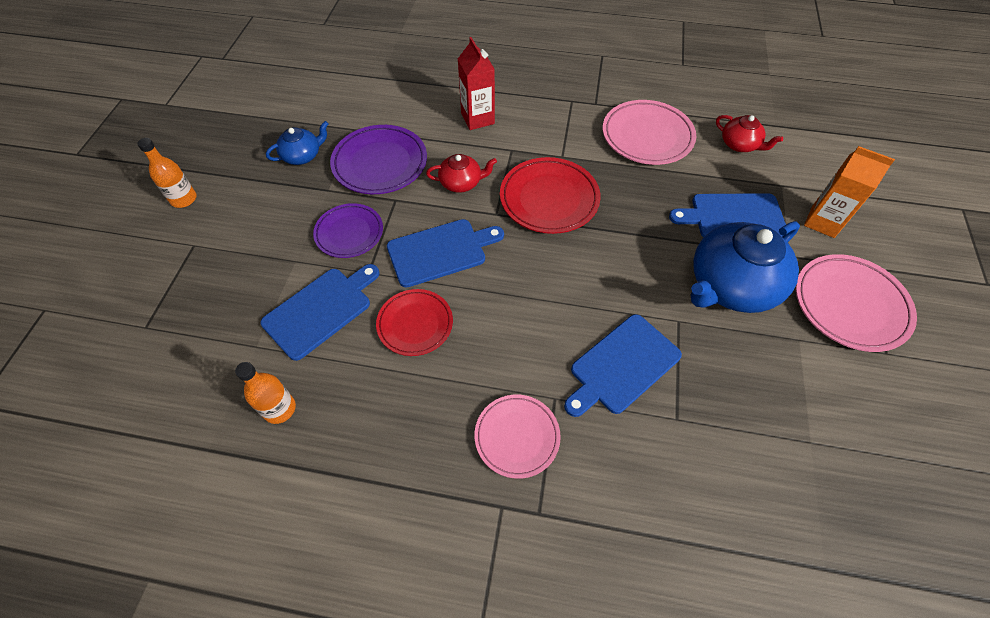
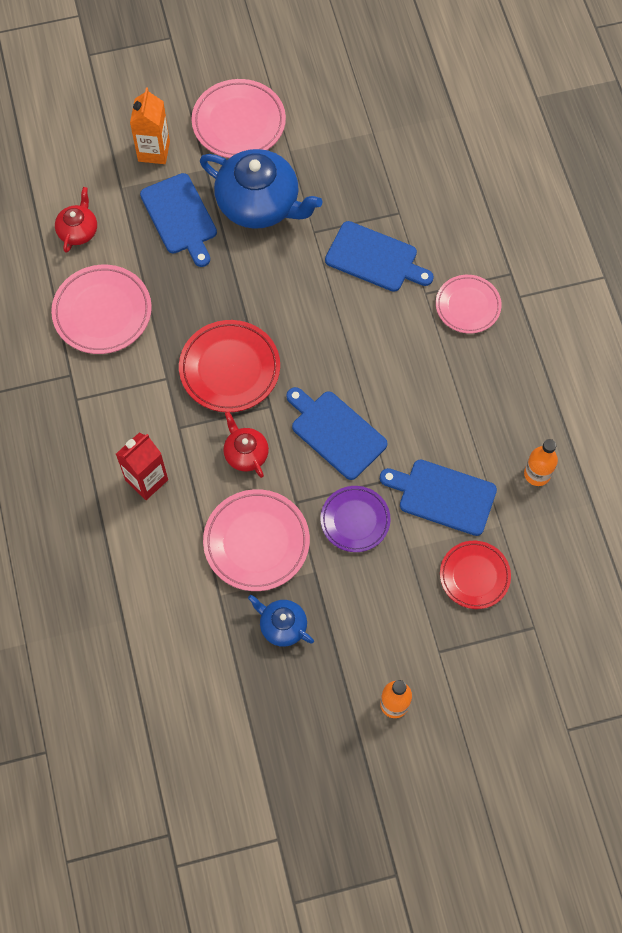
camera: 115 degrees left, 10 degrees up
(380, 163) = (256, 542): purple plate -> pink plate
(415, 324) = (417, 416): red plate -> red plate (474, 576)

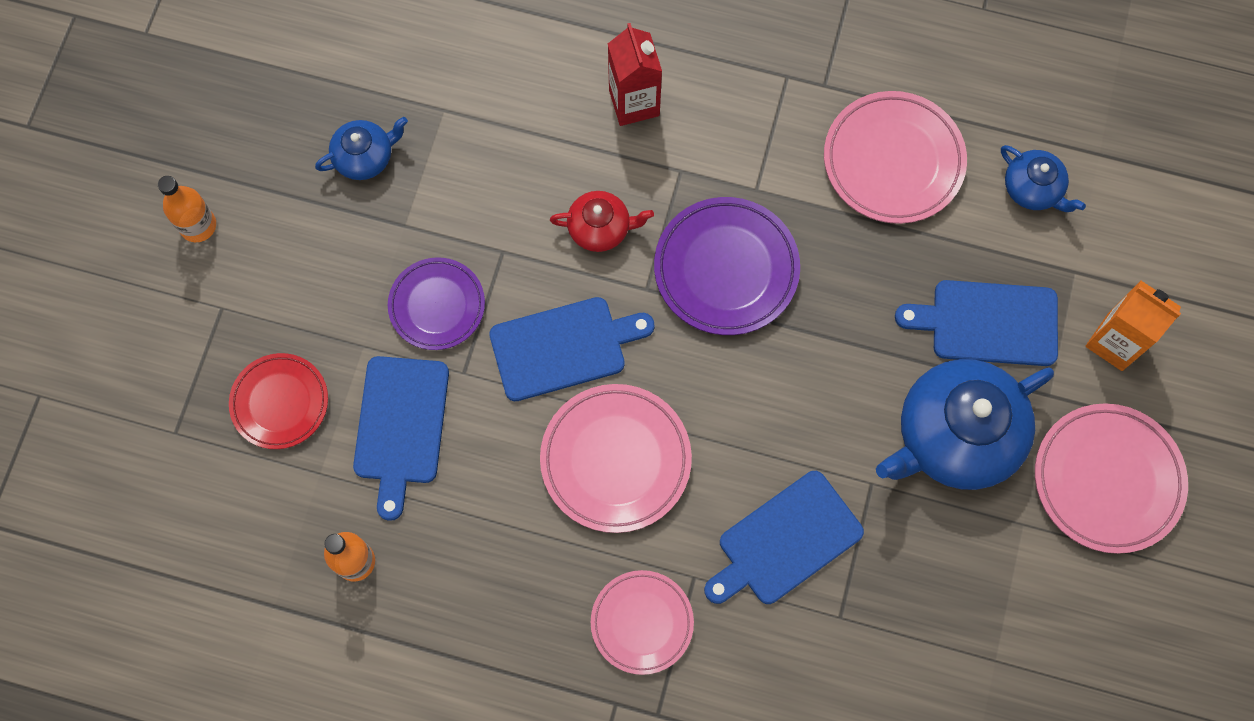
camera: 120 degrees right, 5 degrees up
(78, 231) = (1033, 189): red teapot -> blue teapot
(230, 369) = (726, 269): red plate -> purple plate
(256, 542) = (481, 182): pink plate -> pink plate (615, 460)
(443, 496) = (401, 426): blue cutting board -> blue cutting board turned 135 degrees clockwise

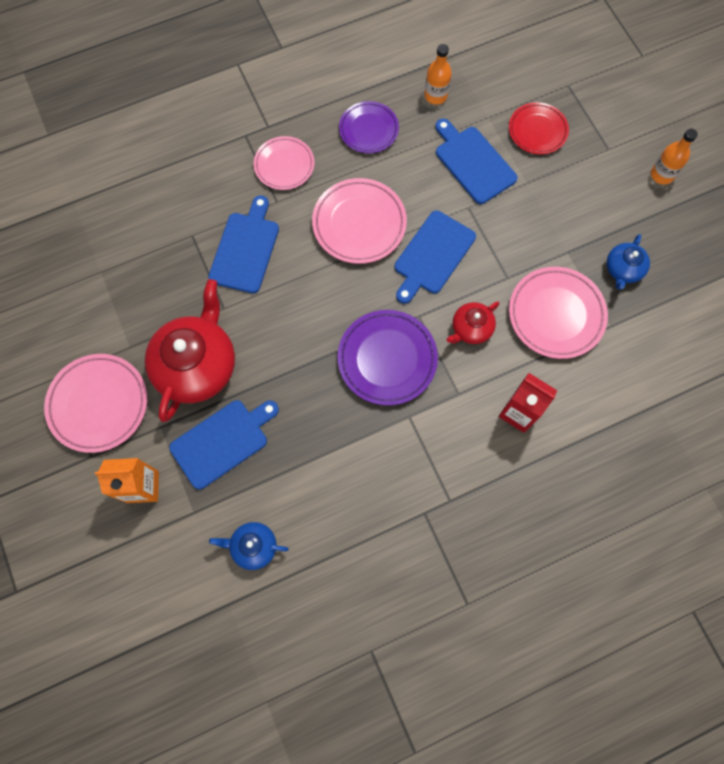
camera: 140 degrees right, 0 degrees up
(437, 305) = (512, 227): purple plate -> purple plate (368, 130)
(893, 161) = (347, 497): pink plate -> pink plate (556, 314)
(955, 435) = (197, 365): blue teapot -> red teapot

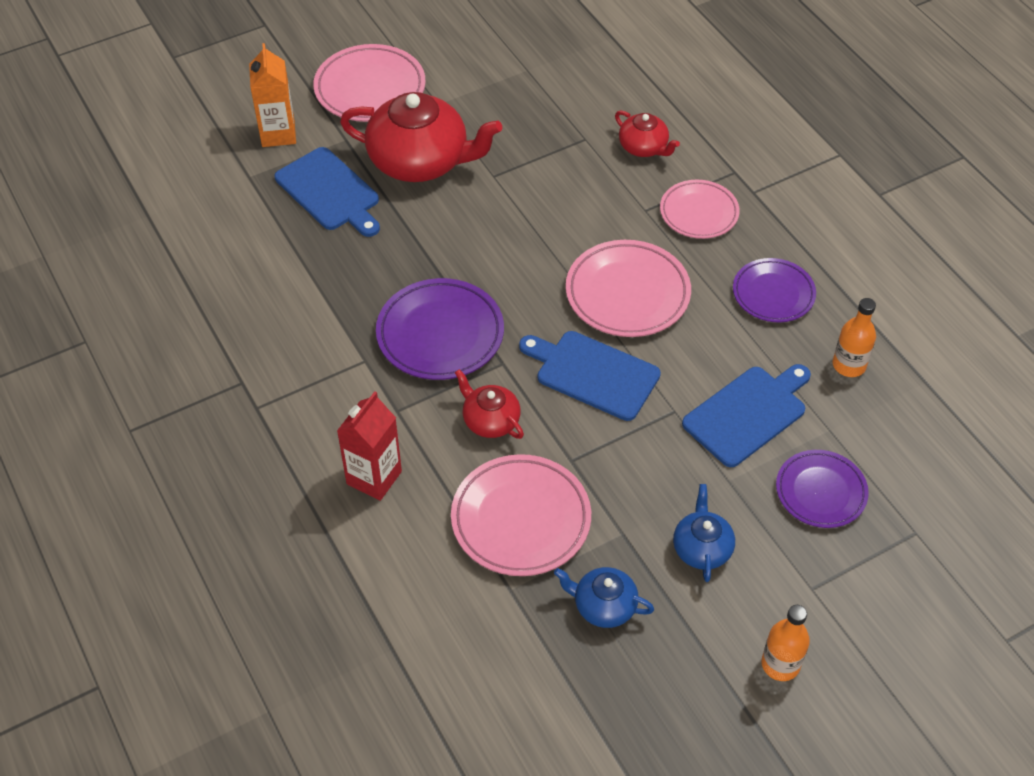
camera: 85 degrees right, 20 degrees down
(208, 194) = (644, 147): none -> red teapot
(245, 249) = (574, 187): blue cutting board -> none
(253, 546) = (209, 229): blue teapot -> blue teapot (702, 548)
(537, 131) = (820, 492): red plate -> purple plate

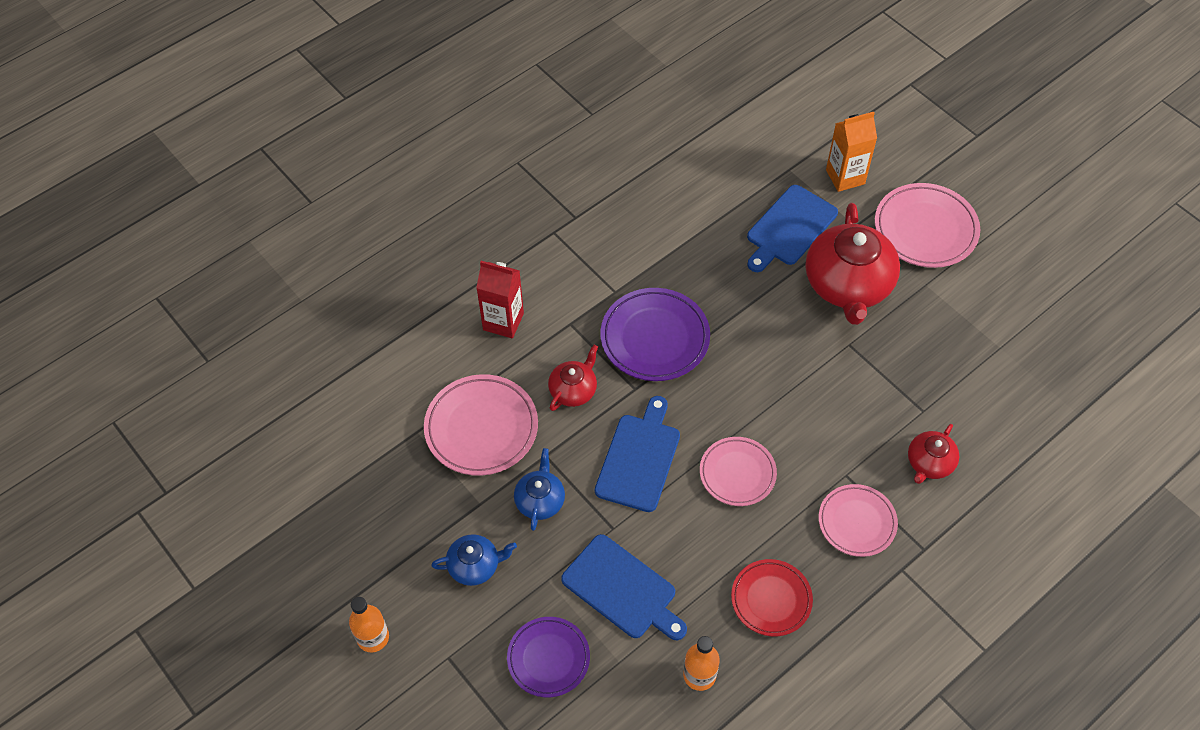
camera: 80 degrees right, 5 degrees up
(603, 606) = (410, 499): blue teapot -> blue teapot (540, 500)
(627, 293) = (737, 473): pink plate -> pink plate, size x0.66
(773, 294) = (771, 599): purple plate -> red plate

